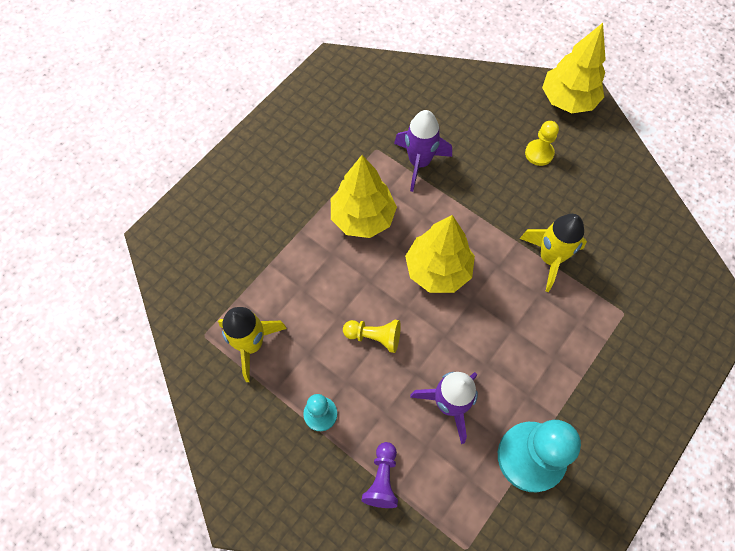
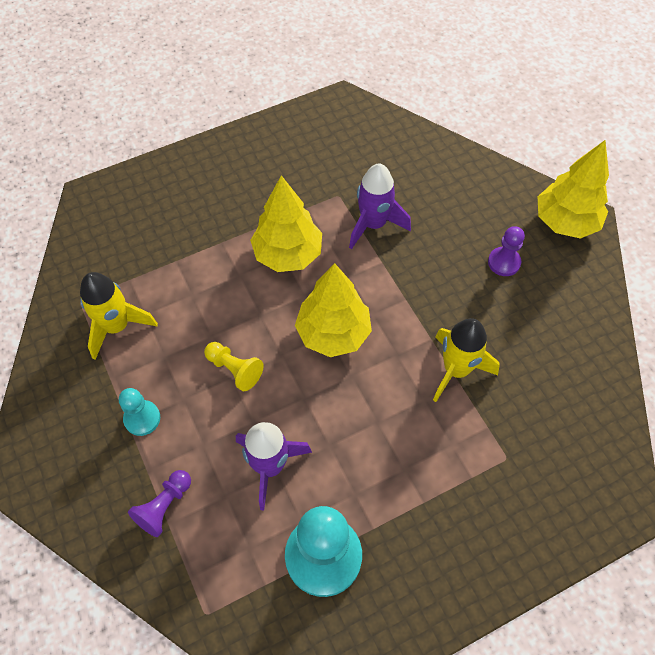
camera: 25 degrees right, 5 degrees down
(539, 153) = (504, 262): yellow pawn -> purple pawn

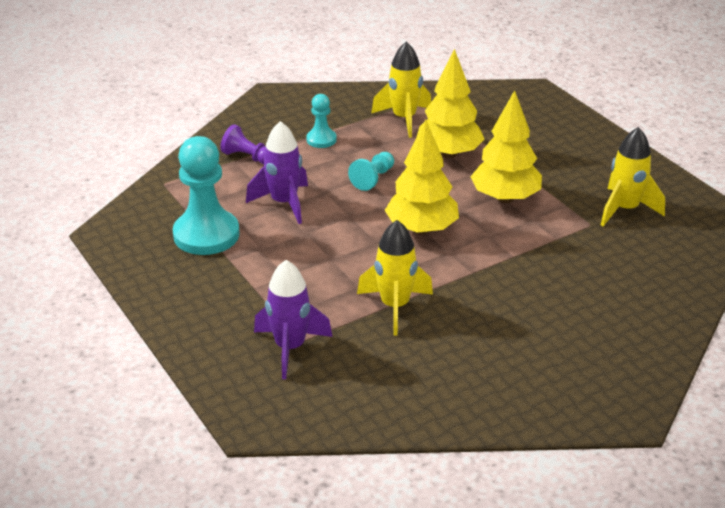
camera: 85 degrees right, 25 degrees down
(234, 369) = (373, 179): yellow pawn -> turquoise pawn
(318, 166) = (625, 209): none -> yellow rocket
(373, 224) = (560, 248): purple rocket -> purple rocket (290, 348)
(504, 262) = (540, 342): purple pawn -> none
(565, 222) = (617, 394): yellow tree -> yellow tree (448, 153)

